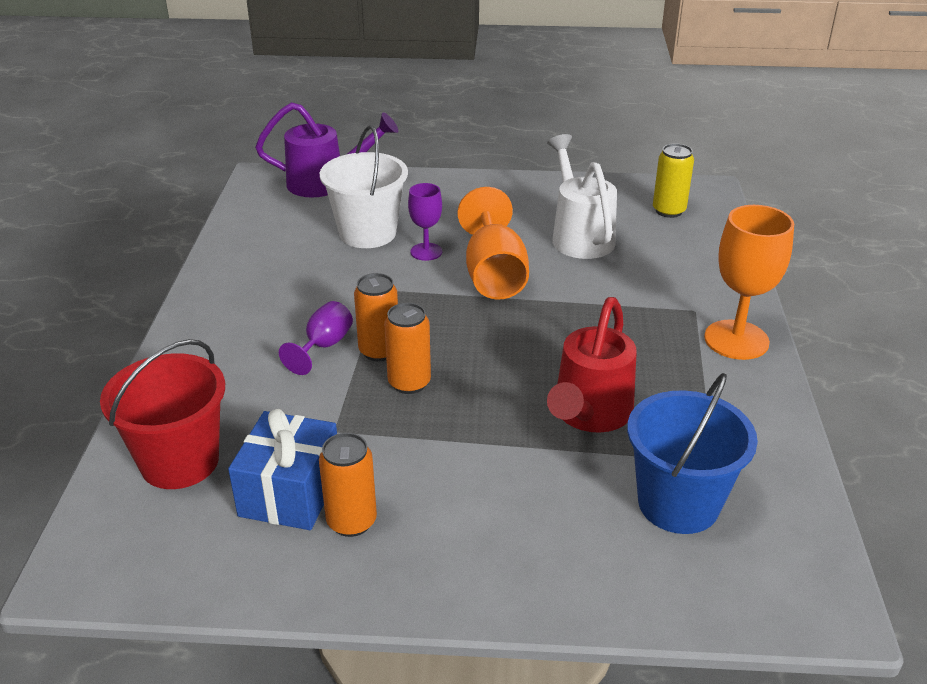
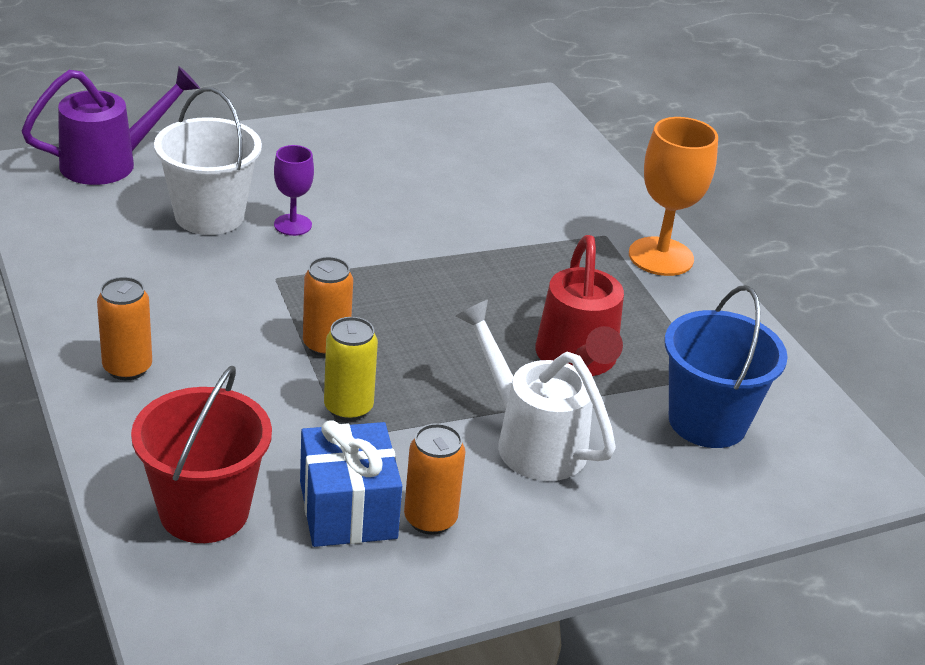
camera: 30 degrees left, 0 degrees up
(324, 346) = (262, 353): purple goblet -> none
(409, 383) = (383, 371): orange can -> orange can (127, 368)
(493, 275) = (384, 237): orange goblet -> none
(579, 236) = (443, 176): white watering can -> white watering can (531, 441)
(669, 211) = (513, 132): yellow can -> yellow can (348, 408)

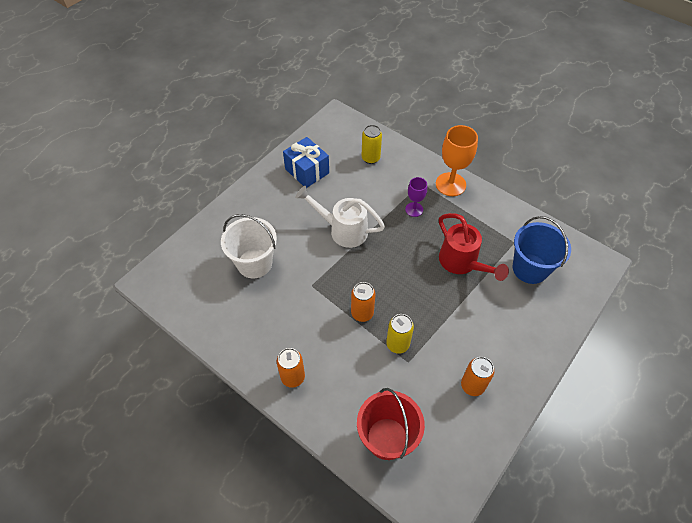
camera: 25 degrees left, 20 degrees up
(109, 163) = (184, 255): purple watering can -> none
(292, 225) = (294, 249): purple goblet -> purple goblet (414, 209)
(348, 510) = (439, 401): blue gift -> blue gift (307, 171)
(531, 441) = (477, 319): white watering can -> white watering can (343, 230)
(542, 172) = (370, 158): none -> yellow can

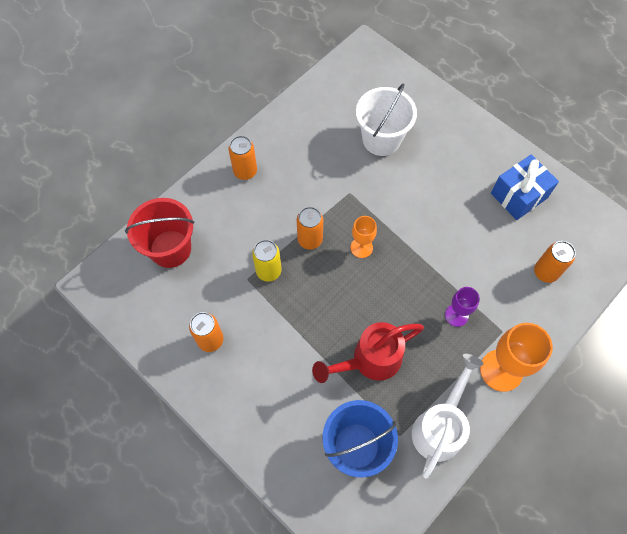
camera: 95 degrees right, 10 degrees up
(343, 230) = (424, 229): white watering can -> white watering can (440, 426)
(365, 273) = (361, 247): none -> orange goblet
(370, 158) = (545, 272): yellow can -> orange can

